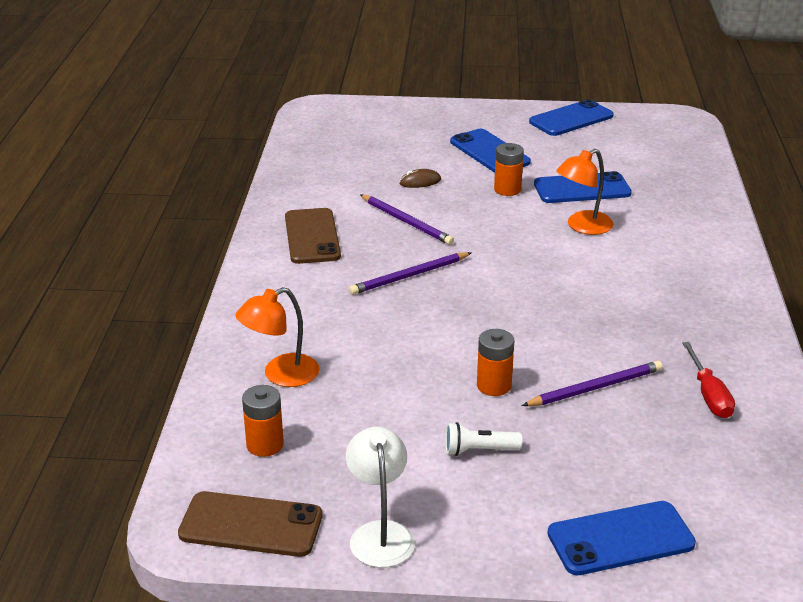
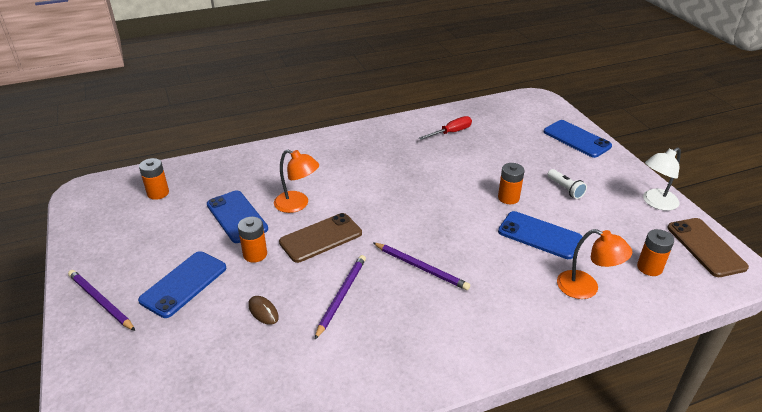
camera: 115 degrees left, 5 degrees up
(312, 236) = (402, 348): brown phone -> brown phone (321, 238)
(571, 119) = (95, 251): blue phone -> blue phone (539, 235)
(594, 388) = (477, 165): purple pencil -> purple pencil (101, 301)
(657, 153) = (158, 193): none -> orange battery

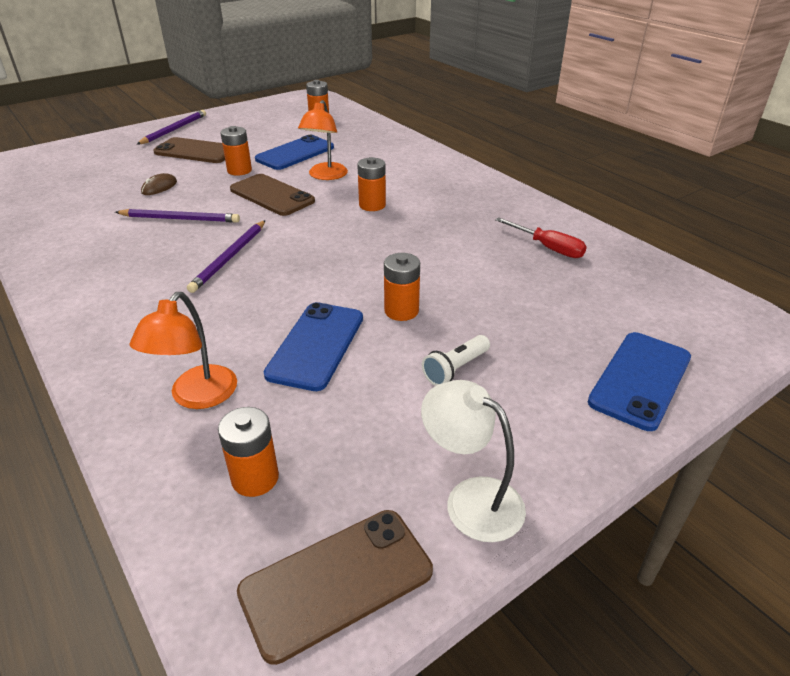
camera: 75 degrees right, 0 degrees up
(183, 284) = (195, 151): blue phone -> brown phone
(364, 188) = (372, 205): none -> orange battery

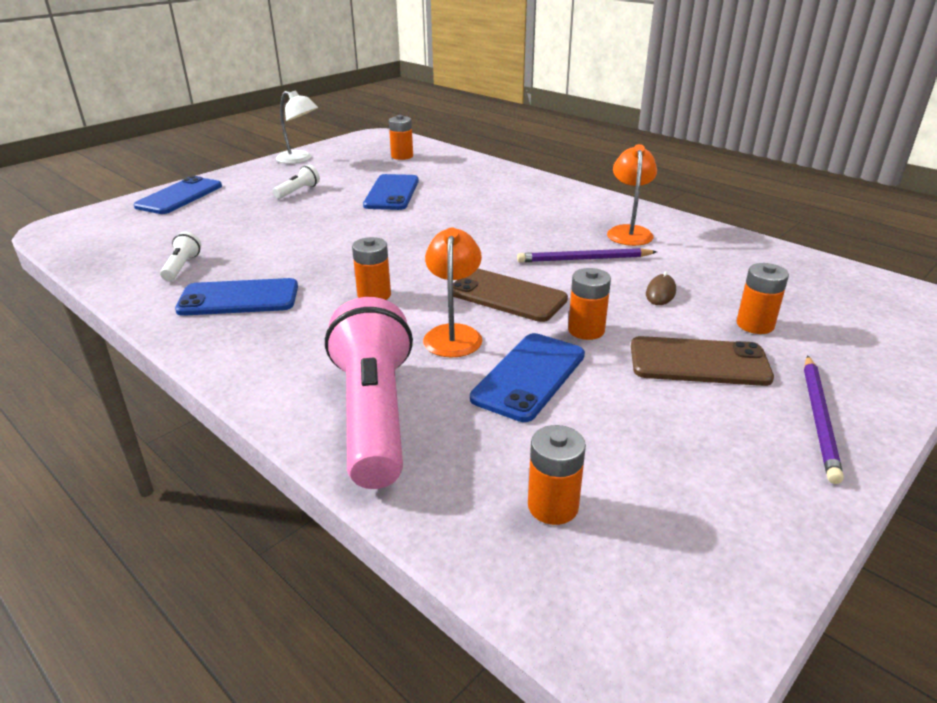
camera: 170 degrees right, 5 degrees down
(197, 397) = (451, 171): orange lamp -> orange lamp (629, 232)
(230, 257) = (496, 232): purple pencil -> none
(337, 582) = (357, 143): brown phone -> none
(384, 146) = (374, 414): none -> pink flashlight
(401, 311) = (334, 212): orange battery -> orange battery (755, 325)
(480, 213) = (239, 298): none -> blue phone
(548, 248) = (182, 267): red screwdriver -> white flashlight

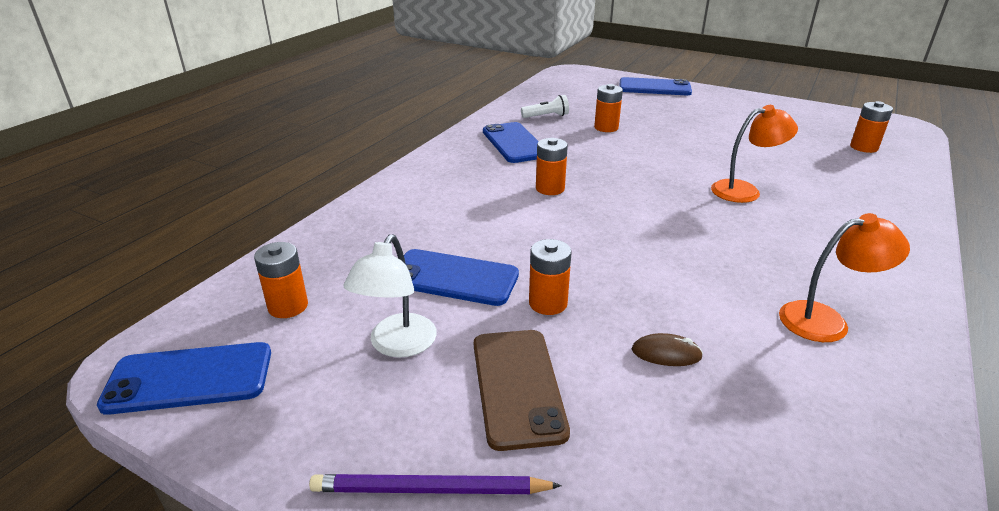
camera: 75 degrees right, 0 degrees up
(298, 191) = (713, 122): white flashlight -> none
(299, 159) = (784, 107): white lamp -> white lamp (397, 345)
(374, 414) = (385, 219): pink flashlight -> none
(392, 193) = (760, 159): blue phone -> blue phone (189, 378)
(453, 334) = (506, 233): orange lamp -> orange lamp (744, 191)
(507, 296) = (589, 250): brown phone -> none
(584, 259) = (710, 290): purple pencil -> none
(755, 325) = (632, 442): orange battery -> orange battery (606, 128)

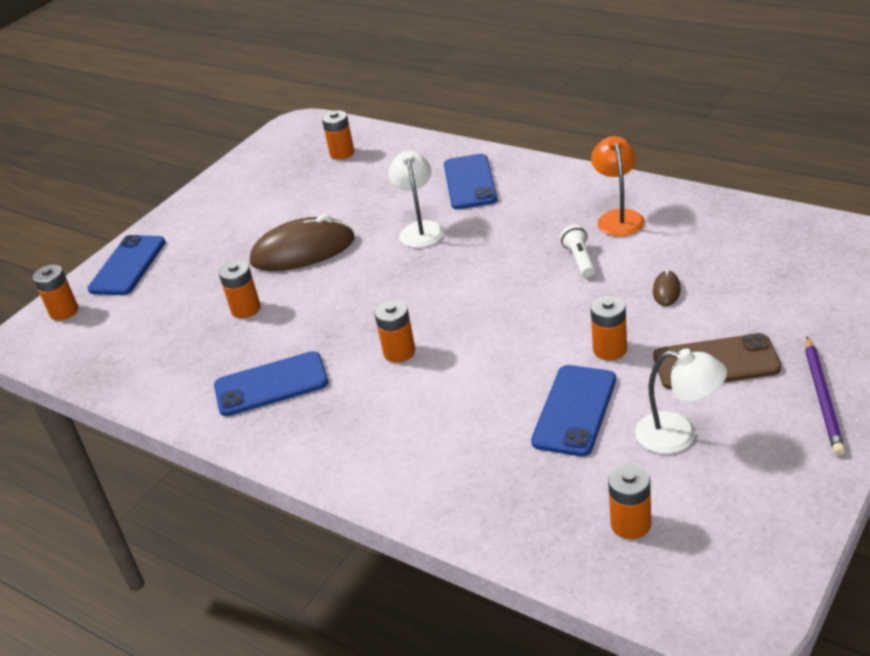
camera: 80 degrees left, 5 degrees up
(189, 378) = (746, 568): blue phone -> blue phone (470, 182)
(546, 116) = (191, 359): white flashlight -> white flashlight (579, 260)
(599, 77) = (64, 311): none -> orange battery
(690, 142) = (303, 251): none -> brown mouse
(744, 191) = (420, 229): orange lamp -> white lamp

